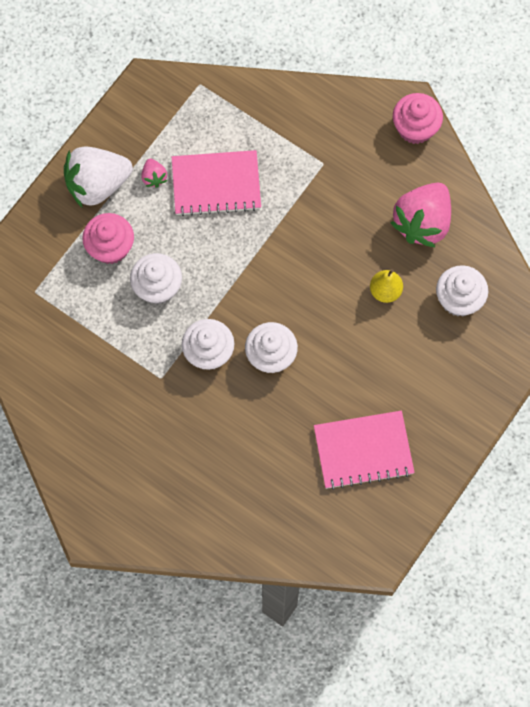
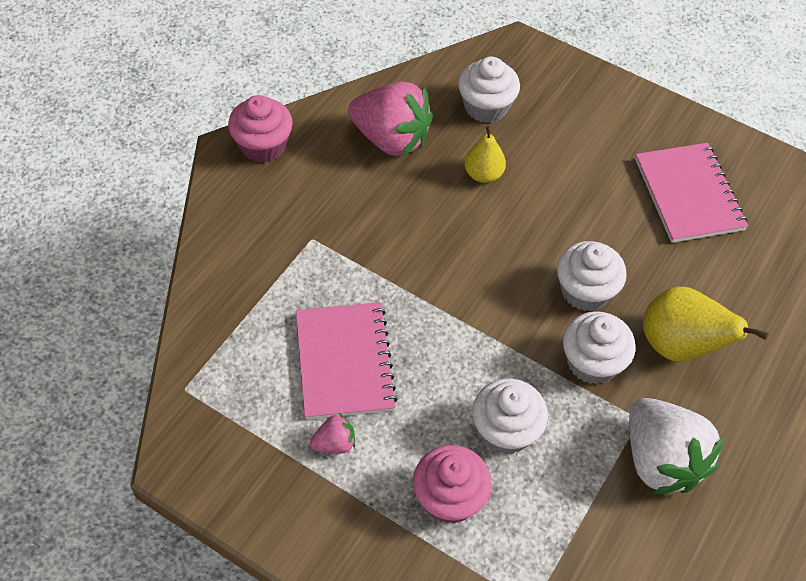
camera: 95 degrees left, 15 degrees down
(97, 185) = (348, 523): white strawberry -> white strawberry (660, 460)
(220, 417) = (679, 346): none -> yellow pear

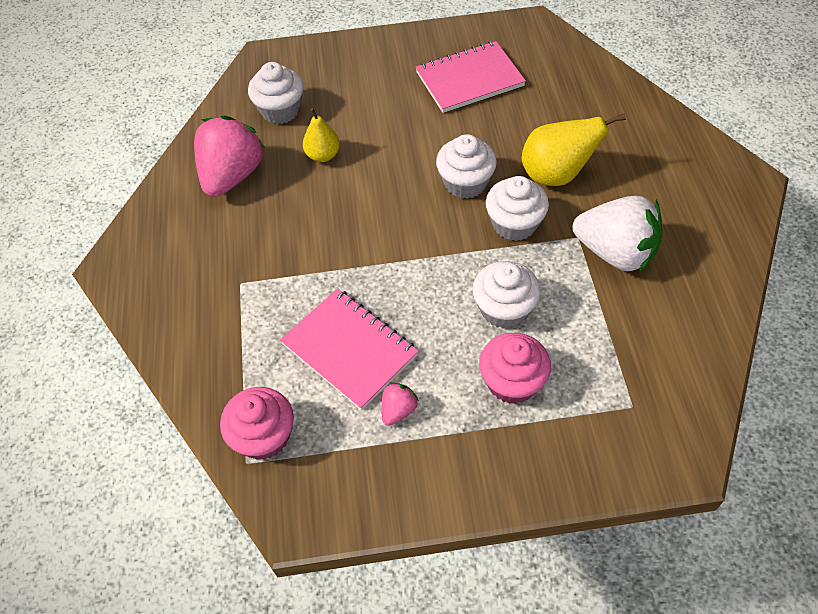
camera: 35 degrees left, 0 degrees up
(263, 145) = (135, 245): pink cupcake -> pink cupcake (264, 436)
(391, 139) = (232, 175): pink strawberry -> pink strawberry turned 60 degrees counterclockwise
(688, 194) = (469, 79): pink notebook -> pink notebook turned 60 degrees counterclockwise

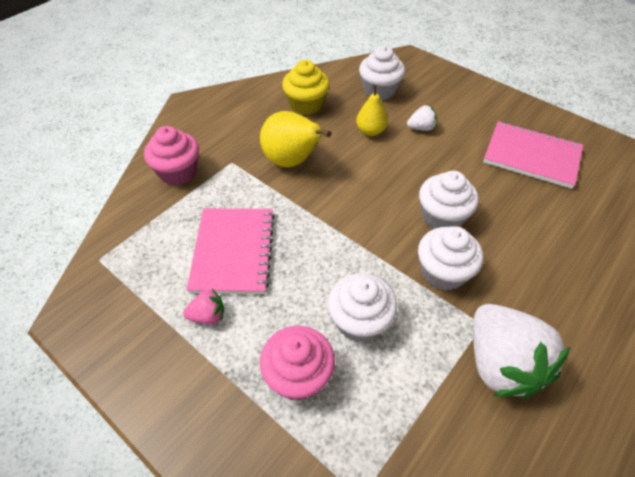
camera: 45 degrees right, 5 degrees down
(232, 175) = (306, 105): pink strawberry -> yellow cupcake
(264, 436) = (126, 254): pink cupcake -> pink cupcake (178, 172)
(360, 119) = (421, 128): none -> white strawberry
(556, 174) = (521, 266): yellow pear -> yellow pear (292, 161)

